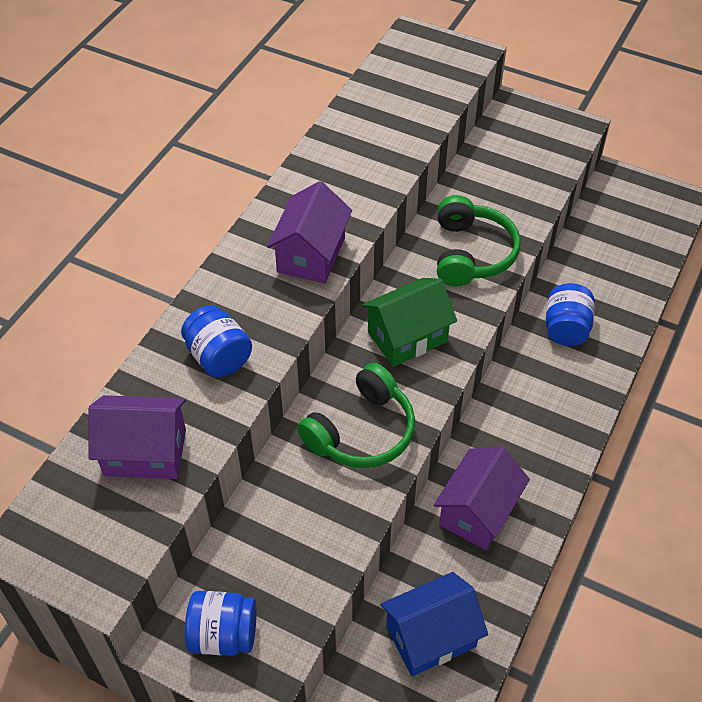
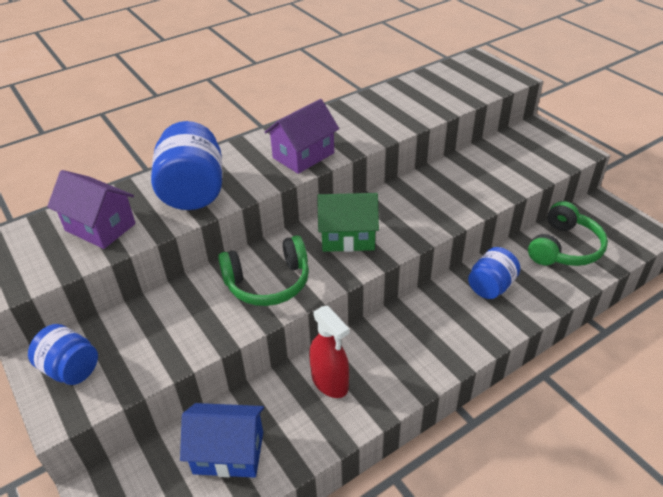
camera: 30 degrees right, 10 degrees down
(218, 357) = (193, 191): blue jar -> blue jar, size x1.62
(471, 253) = (435, 203): green headphones -> green headphones (564, 248)
(478, 512) = (330, 382): purple house -> red spray bottle

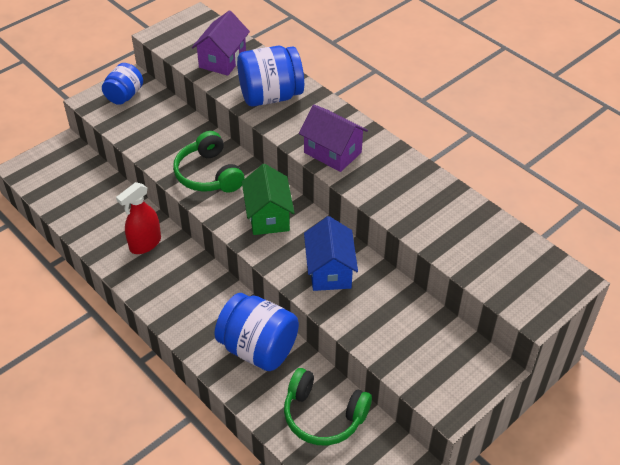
camera: 80 degrees right, 5 degrees up
(228, 453) = (87, 199): blue house -> blue house (329, 271)
(491, 286) = (258, 348): blue jar -> blue jar, size x1.62

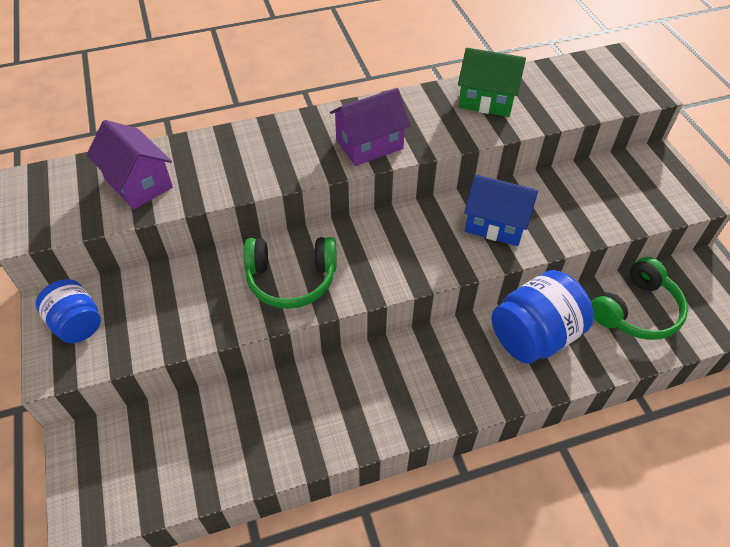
camera: 65 degrees left, 5 degrees up
(145, 244) = (326, 398): red spray bottle -> none
(268, 216) = (392, 247): green house -> green house (487, 100)
(270, 96) = (241, 163): blue jar -> none

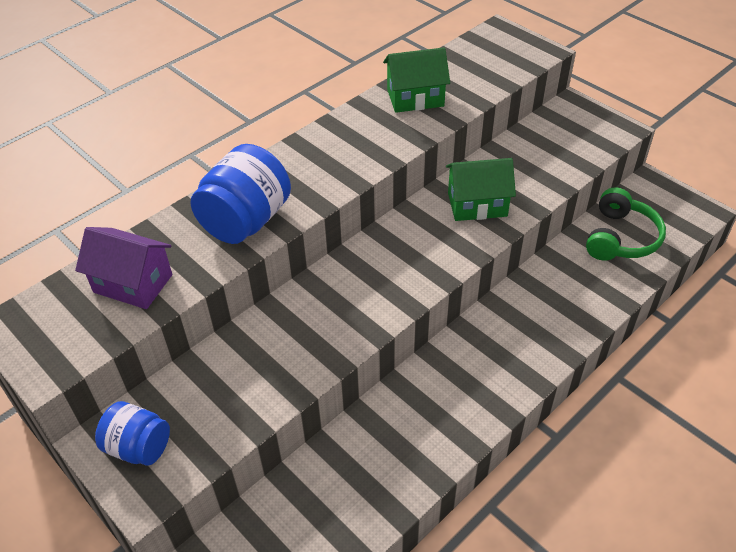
camera: 25 degrees left, 5 degrees down
(291, 279) = (327, 320): green headphones -> none
(369, 144) = (337, 170): purple house -> none
(496, 224) = (477, 204): blue house -> green house
(534, 336) = (554, 291): blue jar -> blue jar (246, 221)

